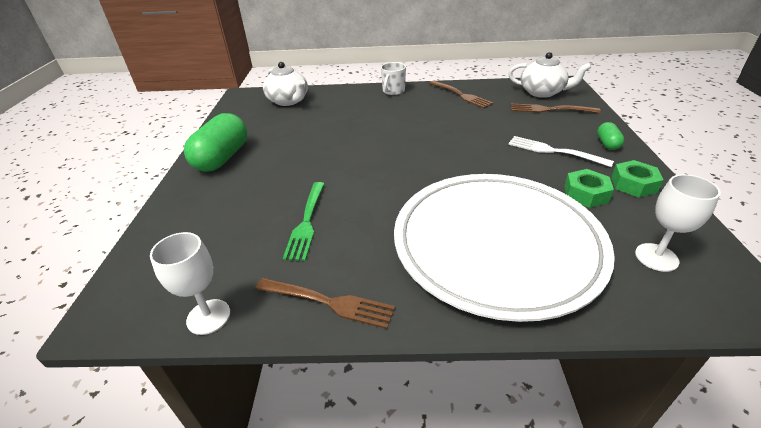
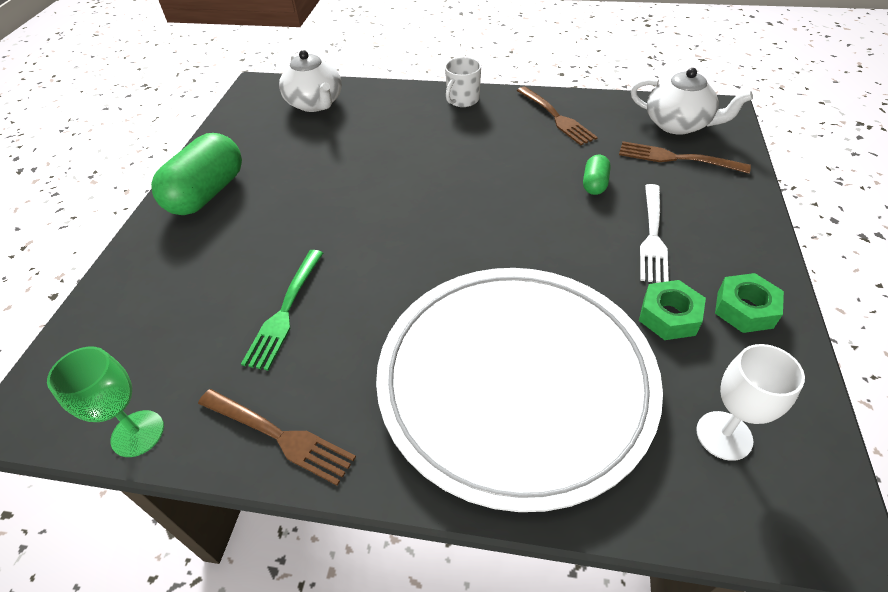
camera: 10 degrees right, 10 degrees up
(208, 317) = (137, 433): white goblet -> green goblet
(554, 151) = (653, 236): white fork -> white fork turned 120 degrees counterclockwise
(607, 144) = (736, 232): green capsule -> green capsule (594, 184)

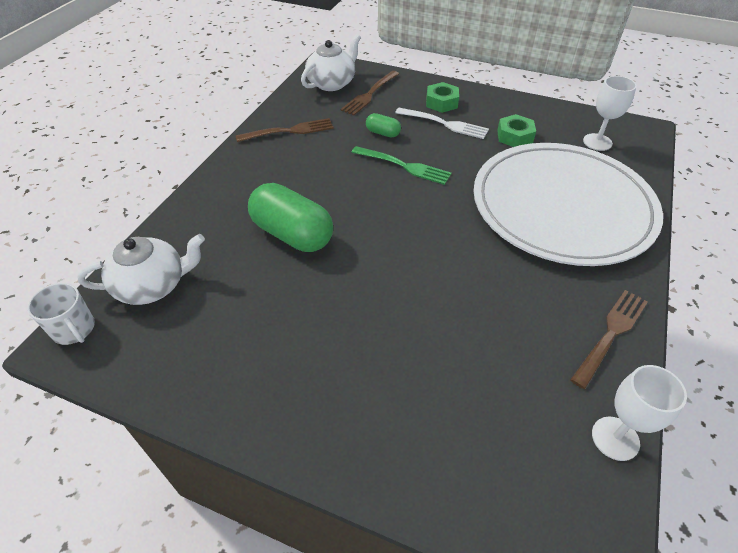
camera: 80 degrees left, 0 degrees up
(137, 433) = (615, 438): green goblet -> white goblet
(207, 193) = (283, 396): green capsule -> green capsule (292, 234)
(285, 311) = (484, 326): green fork -> green fork (404, 166)
(462, 100) = (226, 175): white mug -> white mug (74, 329)
(744, 309) = (512, 111): green nut -> green nut (441, 102)

